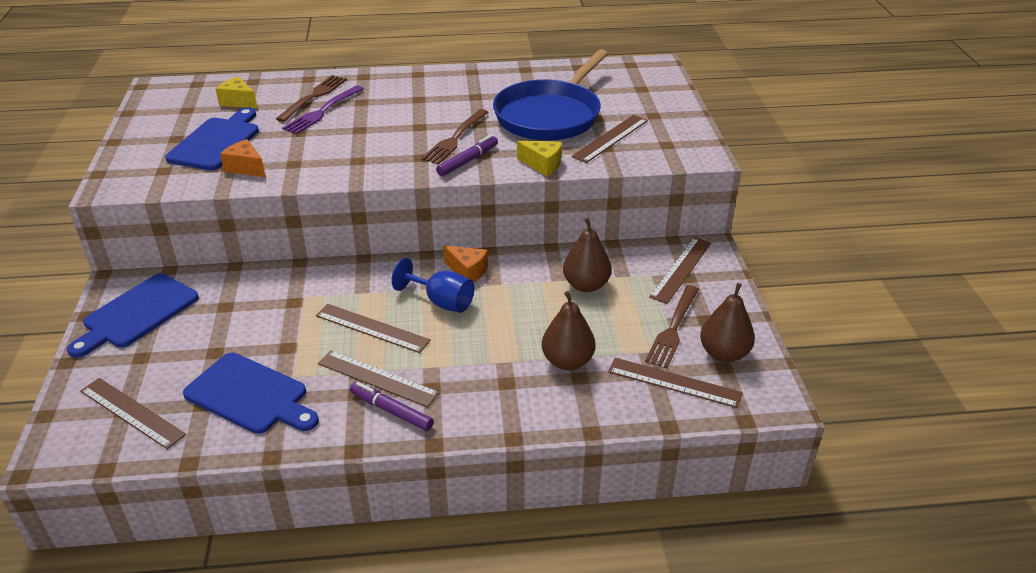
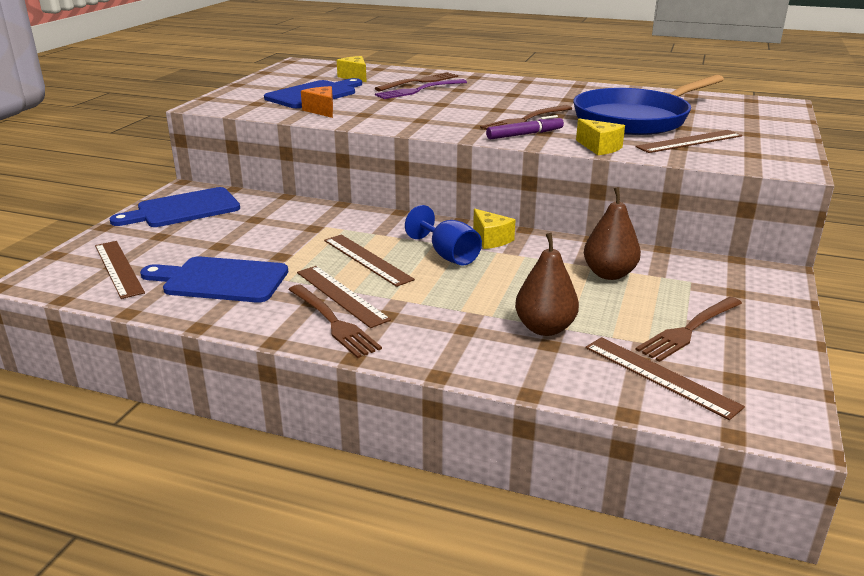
camera: 25 degrees right, 10 degrees down
(250, 395) = (220, 280): blue cutting board -> blue cutting board turned 135 degrees clockwise
(391, 411) = (333, 322): purple marker -> brown fork
(467, 271) = (491, 239): orange cheese -> yellow cheese
(681, 269) = (731, 284): brown ruler -> none
(724, 354) = (741, 366): brown pear -> none

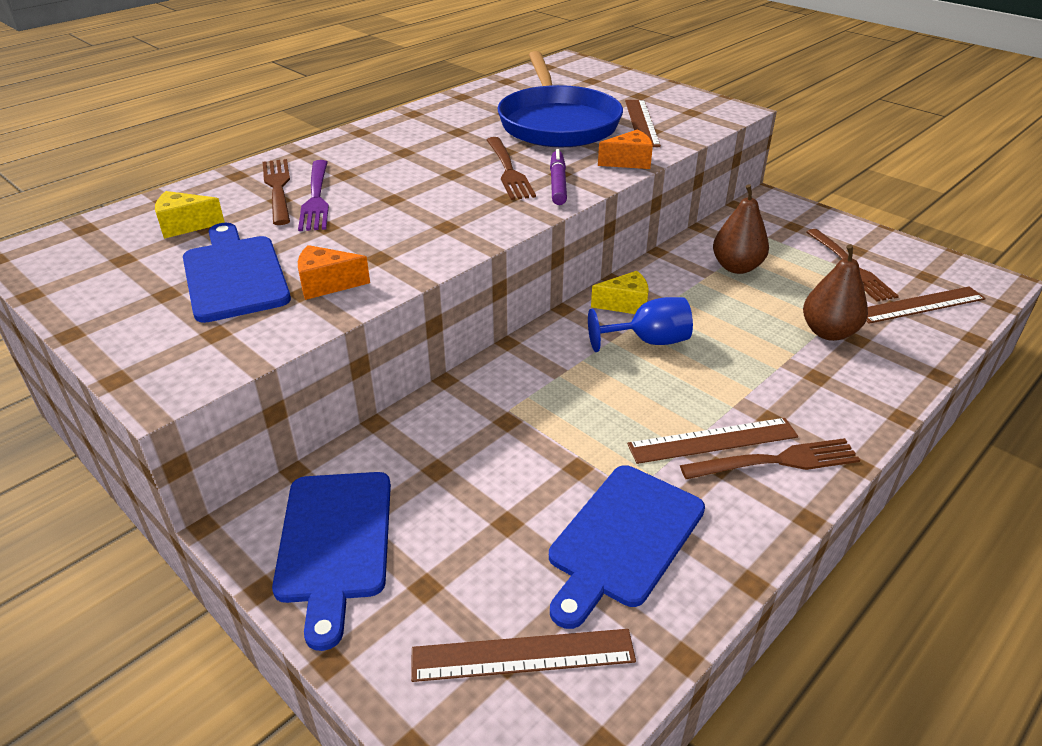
camera: 65 degrees left, 10 degrees up
(367, 259) = (628, 399): brown ruler -> none
(599, 147) = (629, 162): yellow cheese -> orange cheese

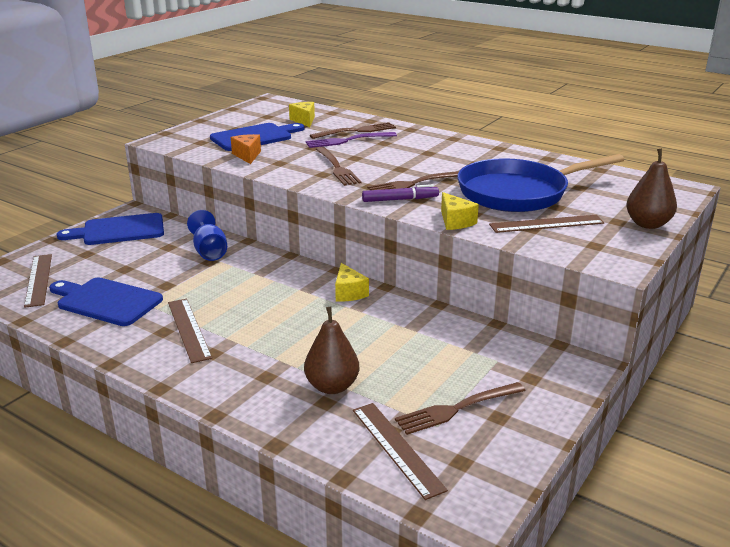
camera: 80 degrees right, 10 degrees down
(629, 162) = (455, 221): orange cheese -> yellow cheese
(648, 341) = (301, 303): blue goblet -> blue goblet (209, 251)
(736, 267) = (427, 342): brown pear -> brown pear (647, 224)
(776, 461) = (166, 353): brown fork -> brown fork (337, 168)

